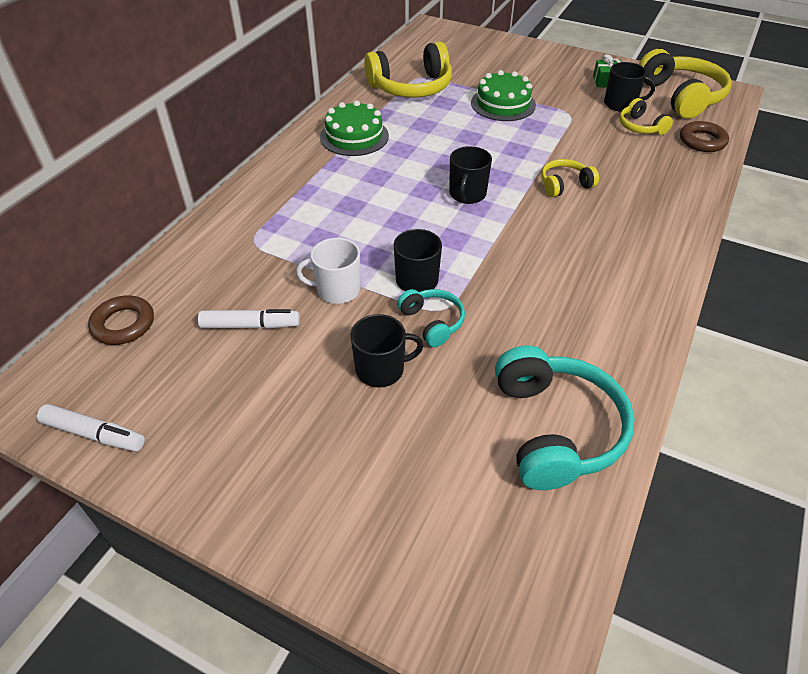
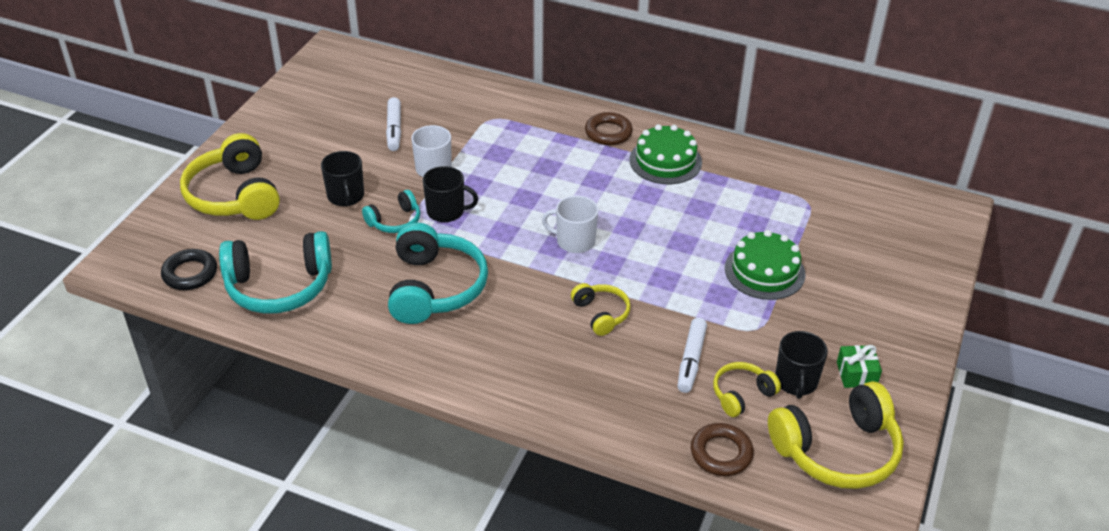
camera: 85 degrees right, 5 degrees down
(94, 434) = (302, 82): white marker -> white marker (691, 360)
(123, 324) = (397, 74): brown ring -> brown ring (608, 133)
(411, 87) = (781, 196): yellow headphones -> yellow headphones (234, 195)
(467, 194) = (574, 241): black mug -> white mug
(540, 541) = (190, 273): none -> black ring
(542, 289) = (435, 288): none -> turquoise headphones

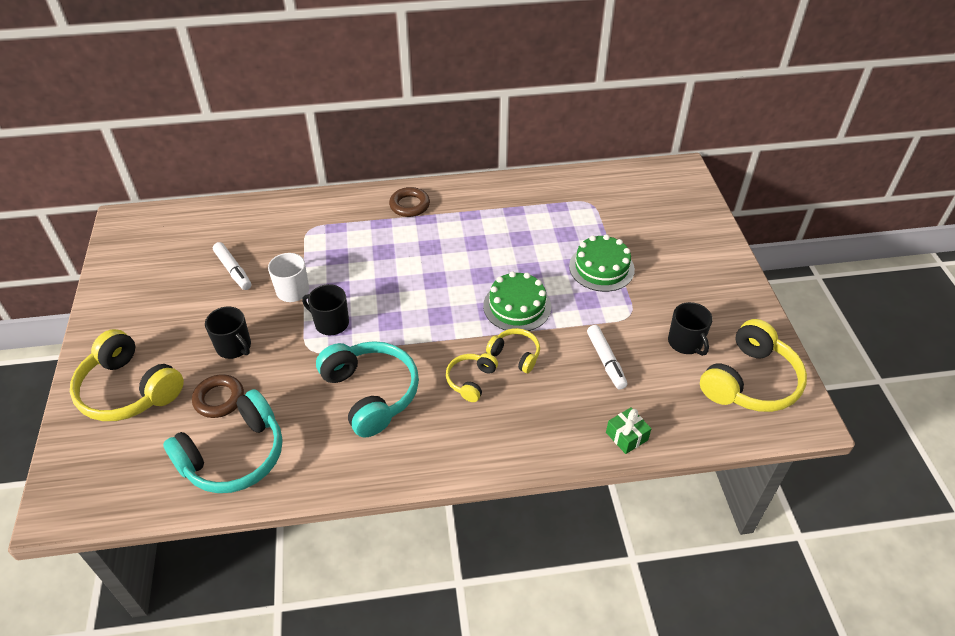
camera: 30 degrees left, 5 degrees up
(190, 273) = (139, 484): black ring -> none
(395, 221) = (294, 350): turquoise headphones -> none
(446, 211) = (331, 323): black mug -> black mug turned 135 degrees counterclockwise
(574, 241) = (451, 304): white mug -> none
(665, 161) = (468, 211): green cake -> green cake (517, 306)
(721, 453) = (681, 424): brown ring -> brown ring (219, 399)
(741, 394) = (659, 370): yellow headphones -> yellow headphones (471, 380)
(856, 374) = (718, 318): green gift -> green gift (626, 436)

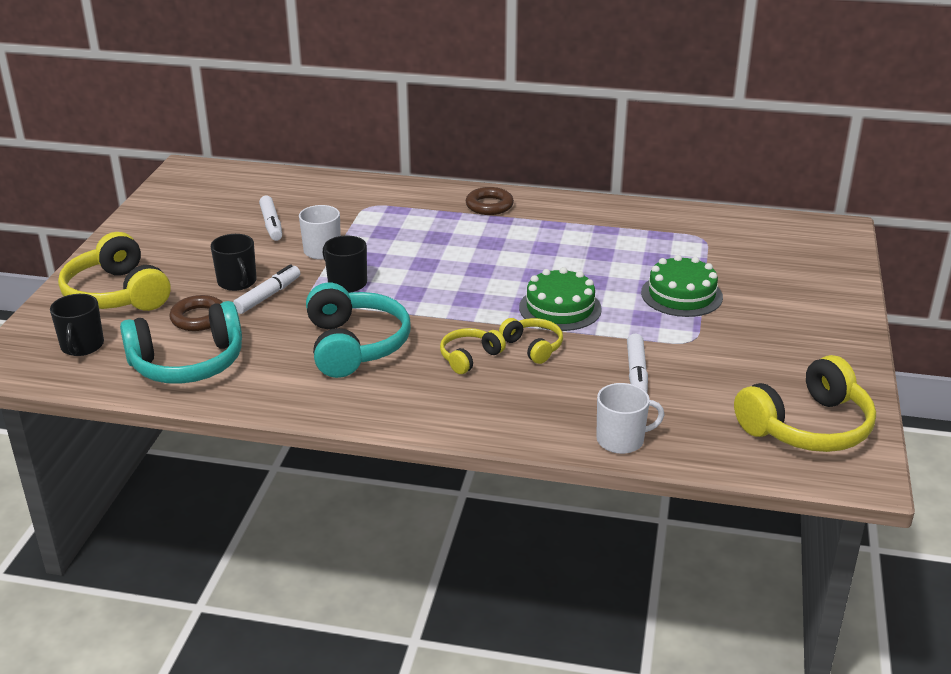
camera: 20 degrees right, 15 degrees down
(269, 356) = (268, 296): none -> white marker
(626, 436) = (621, 440): green gift -> white mug
(685, 343) = (745, 377): black mug -> black mug (82, 346)

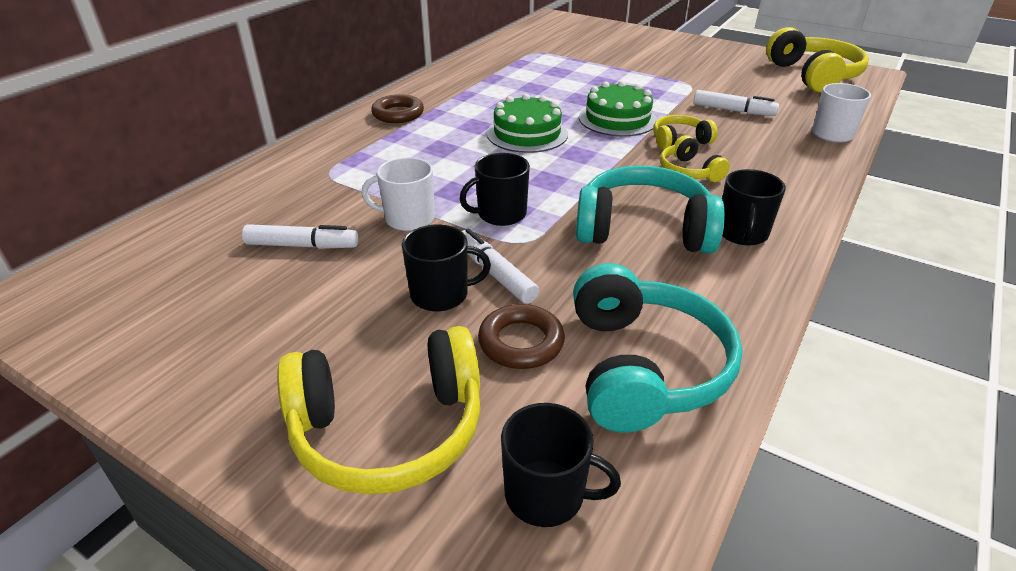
camera: 70 degrees left, 5 degrees up
(371, 391) = (742, 233): none -> black mug
(681, 295) = (620, 75): green cake -> green cake (527, 134)

